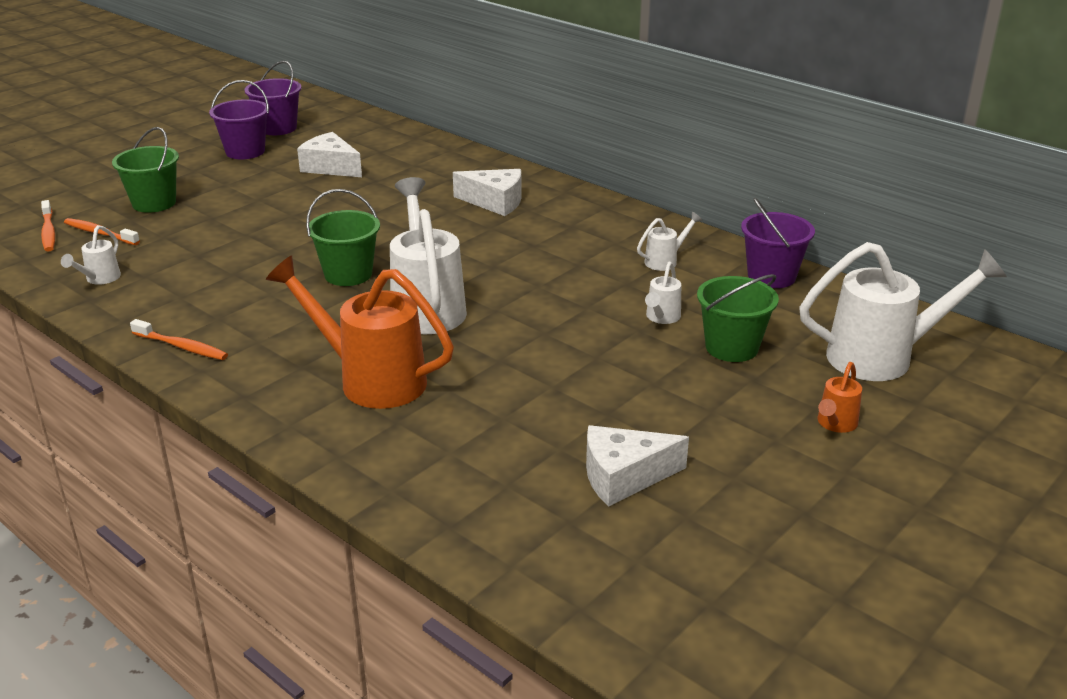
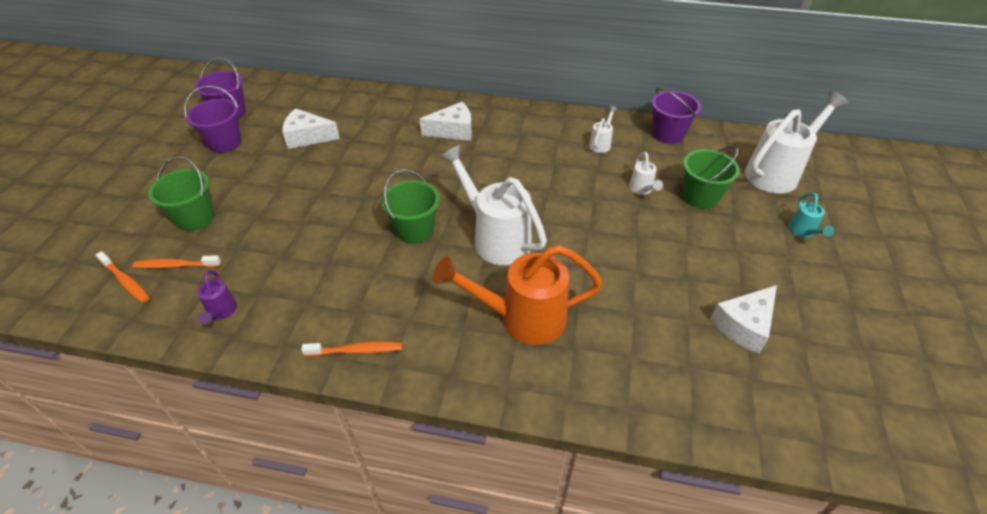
camera: 30 degrees left, 15 degrees up
(100, 279) = (221, 312): white watering can -> purple watering can
(835, 424) = (803, 232): orange watering can -> turquoise watering can

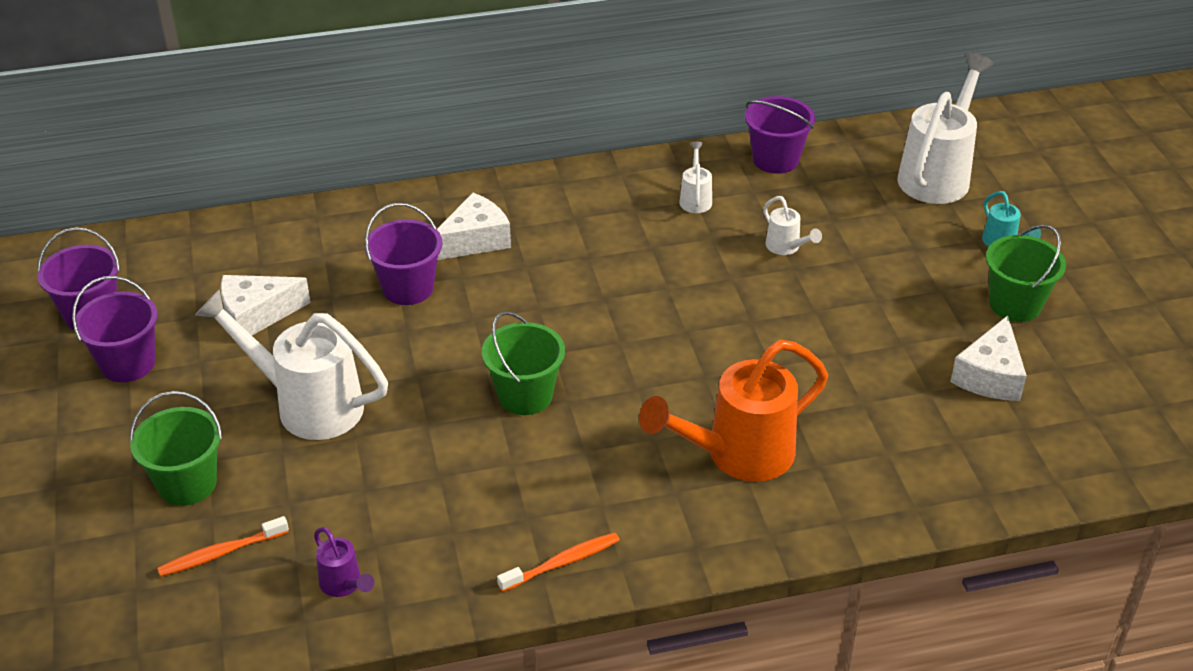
camera: 25 degrees left, 5 degrees down
(126, 281) = (165, 598): orange toothbrush -> none
(397, 146) = (408, 288): none -> purple bucket
(496, 238) = (640, 370): white watering can -> white watering can (308, 405)
(700, 197) = (862, 235): green bucket -> green bucket (1015, 304)

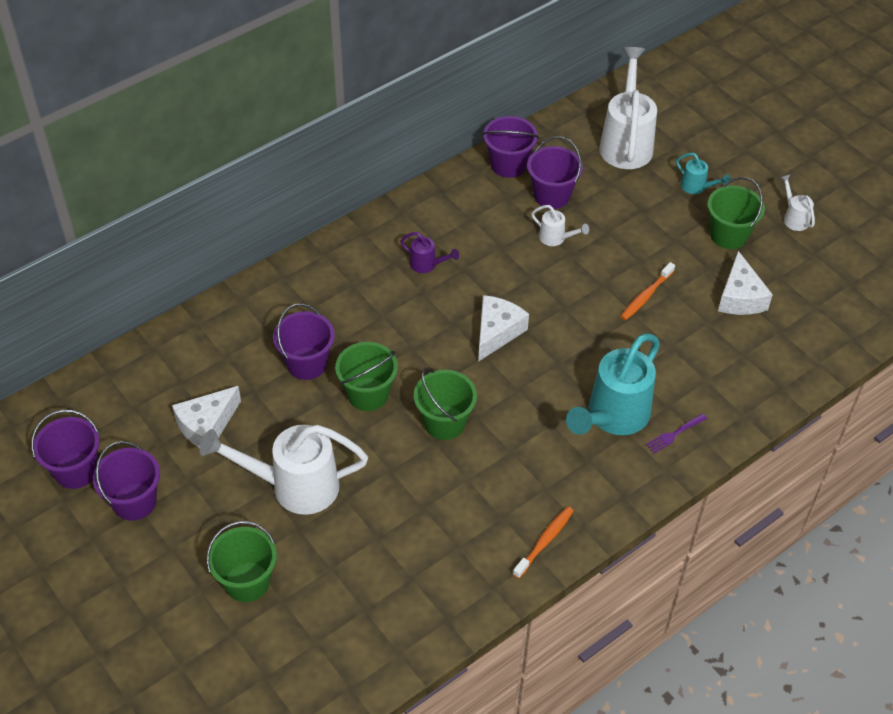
camera: 25 degrees left, 10 degrees up
(221, 553) = (308, 625): orange toothbrush -> orange toothbrush (646, 296)
(344, 585) = (409, 615): purple watering can -> purple watering can (427, 265)
(455, 339) = (368, 394): none -> green bucket
(474, 240) = (331, 305): white cheese -> white cheese (497, 332)
(695, 199) = (470, 217): white watering can -> white watering can (794, 218)
(738, 455) = (613, 417): orange watering can -> turquoise watering can
(808, 499) = (674, 434): none -> purple fork
(809, 203) = (552, 195): none -> purple bucket

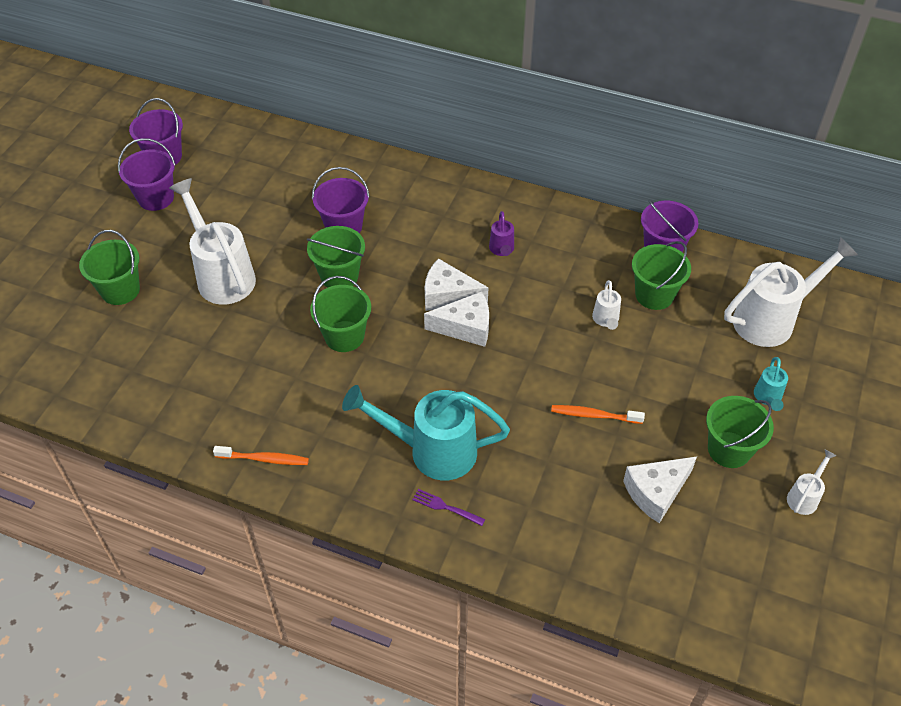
camera: 60 degrees right, 0 degrees up
(207, 426) = (246, 201): white cheese -> white cheese (448, 295)
(552, 195) = (654, 295): purple bucket -> green bucket

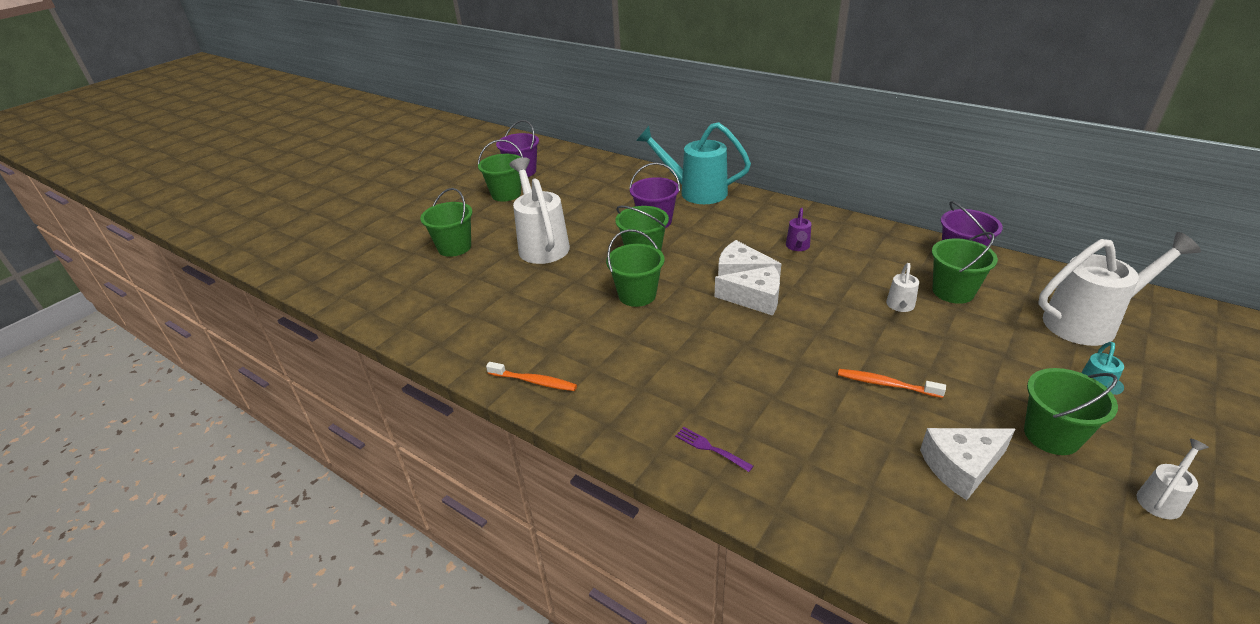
camera: 15 degrees right, 15 degrees down
(156, 198) = (506, 194): purple bucket -> green bucket
(432, 451) = (705, 395): turquoise watering can -> turquoise watering can (696, 192)

